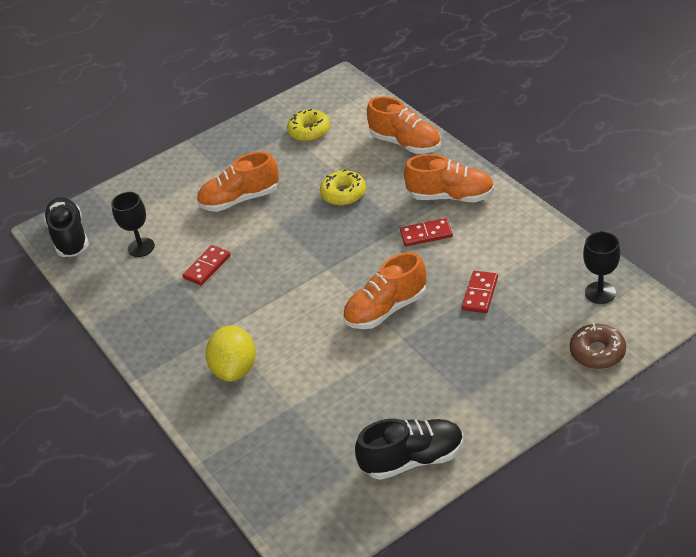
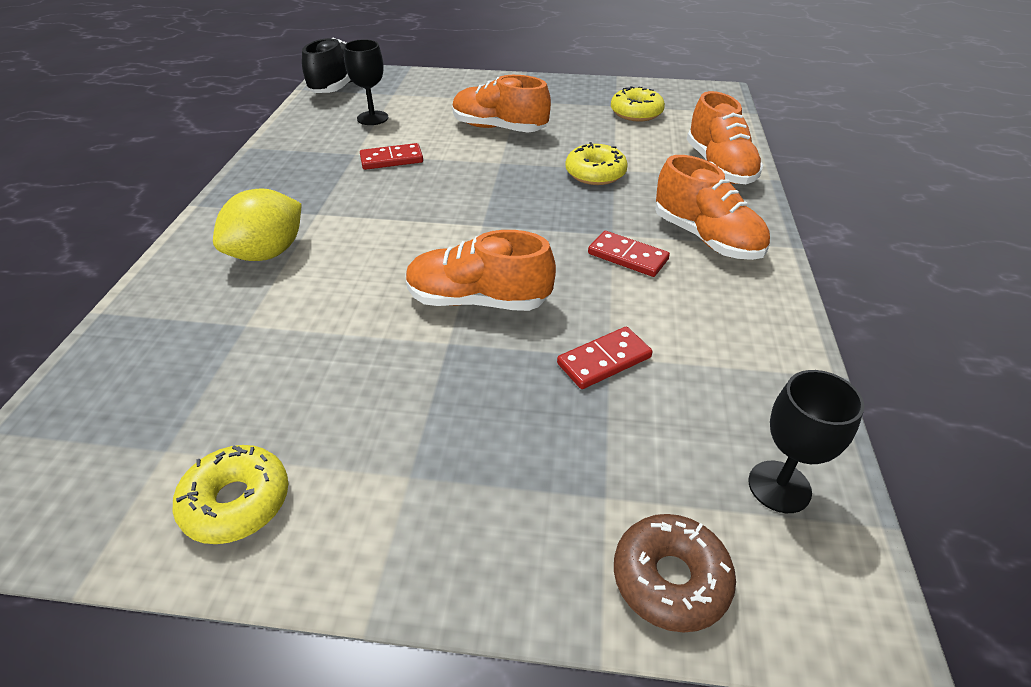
camera: 35 degrees right, 0 degrees up
(413, 459) = (237, 502): black shoe -> yellow donut

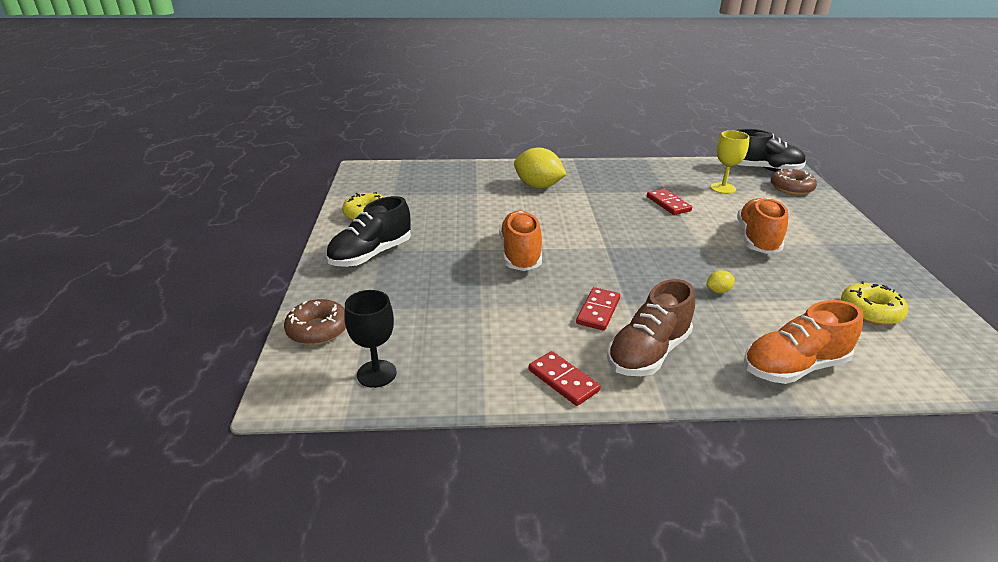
camera: 80 degrees right, 10 degrees down
(372, 118) = (723, 188): black goblet -> yellow goblet
(397, 84) = (791, 188): none -> brown donut
(420, 494) = (371, 255): none -> black shoe
(595, 173) = (718, 291): yellow donut -> yellow lemon
(604, 361) = (476, 304): red domino -> red domino (563, 380)
(706, 238) = (648, 353): orange shoe -> brown shoe

